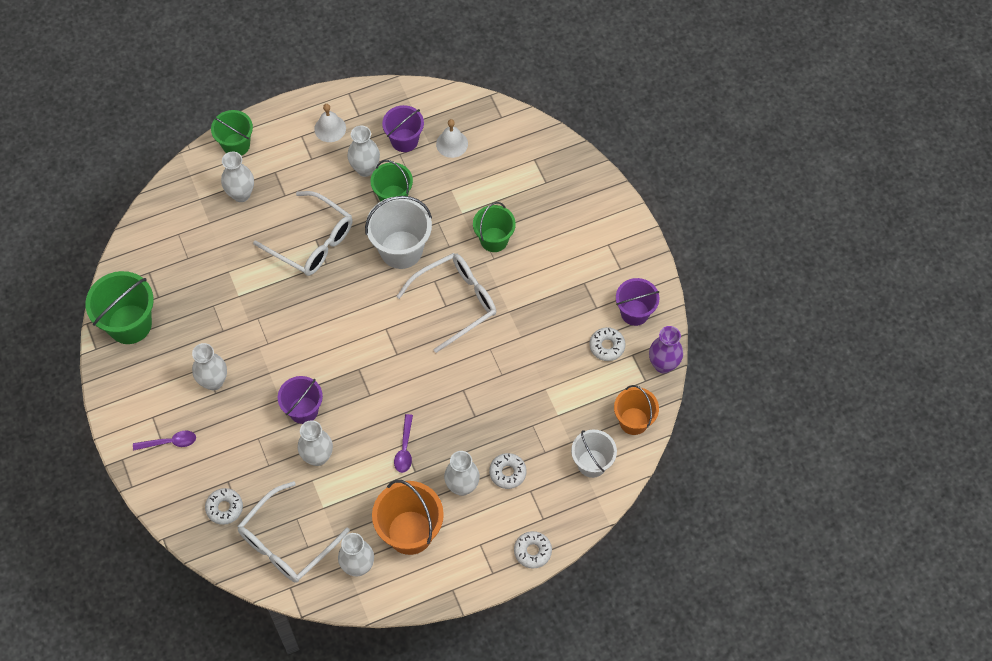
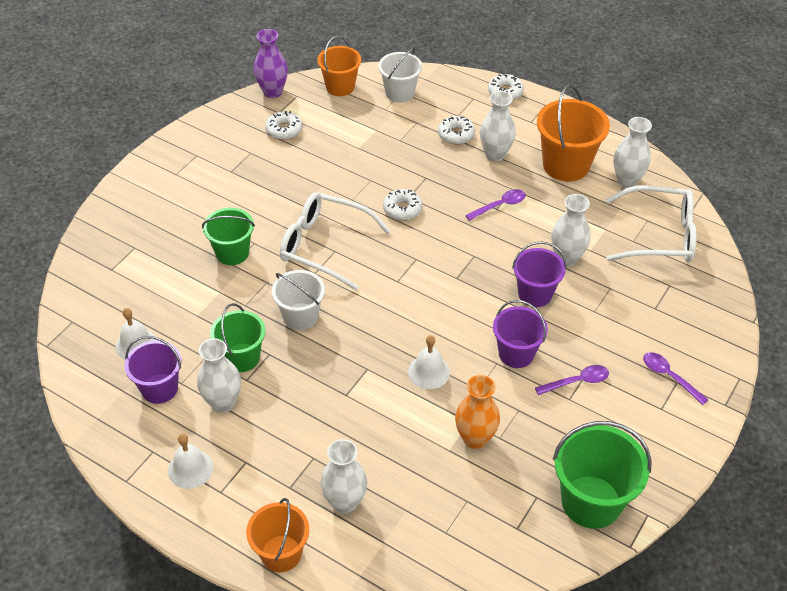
camera: 125 degrees left, 15 degrees down
(213, 381) = (577, 381): white vase -> purple spoon
(224, 291) = (475, 438): none -> orange vase
(224, 508) = (679, 295): white donut -> white donut (402, 209)
(236, 145) = (281, 553): green bucket -> orange bucket
(294, 298) = (429, 372): none -> white bell
(311, 241) = (351, 397): white glasses -> none
(401, 249) = (300, 316): white bucket -> white bucket, size x0.66
(635, 312) = (235, 128): purple bucket -> purple bucket (516, 353)

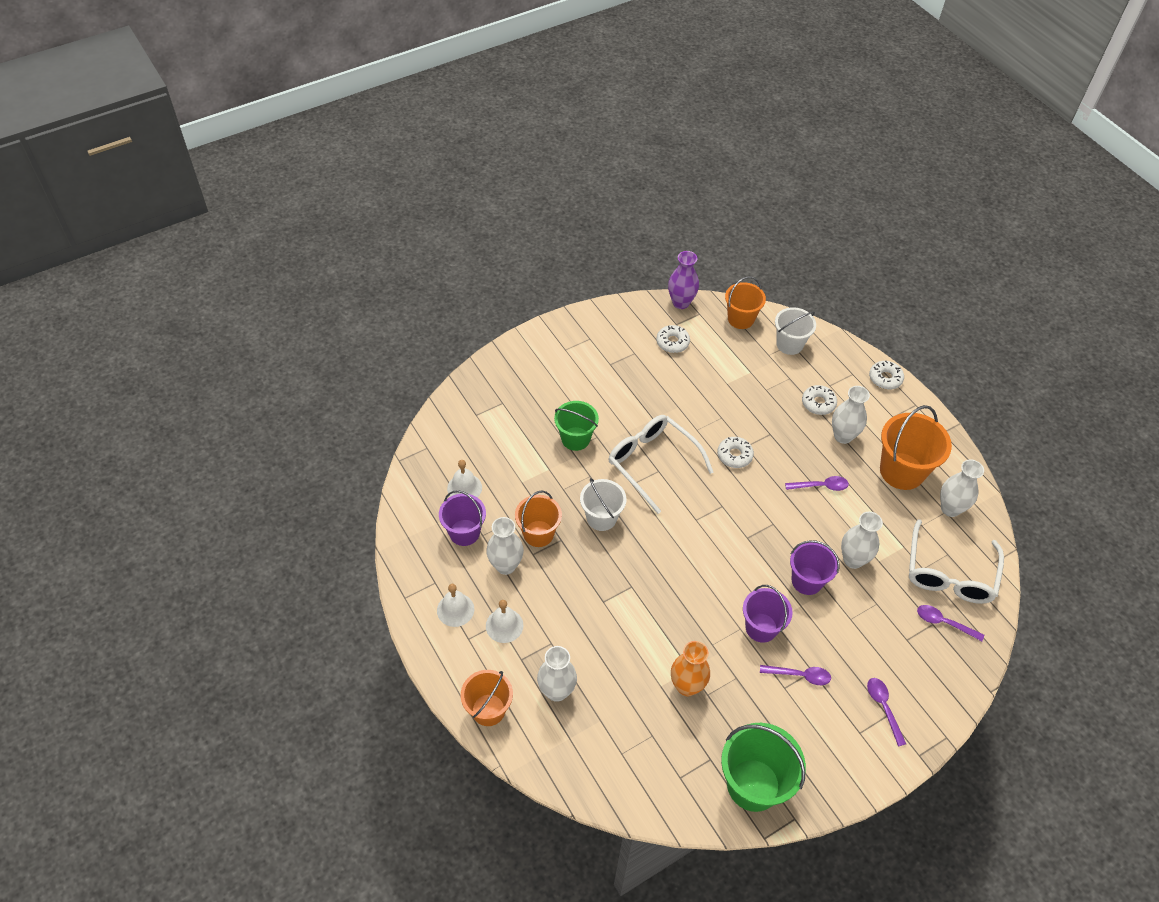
camera: 25 degrees right, 5 degrees up
(242, 357) = (538, 533): green bucket -> orange bucket
(429, 372) = (680, 611): white bell -> white bell (504, 625)
(658, 235) = (949, 573): white glasses -> white glasses turned 75 degrees clockwise
(678, 280) = (944, 623): none -> purple spoon

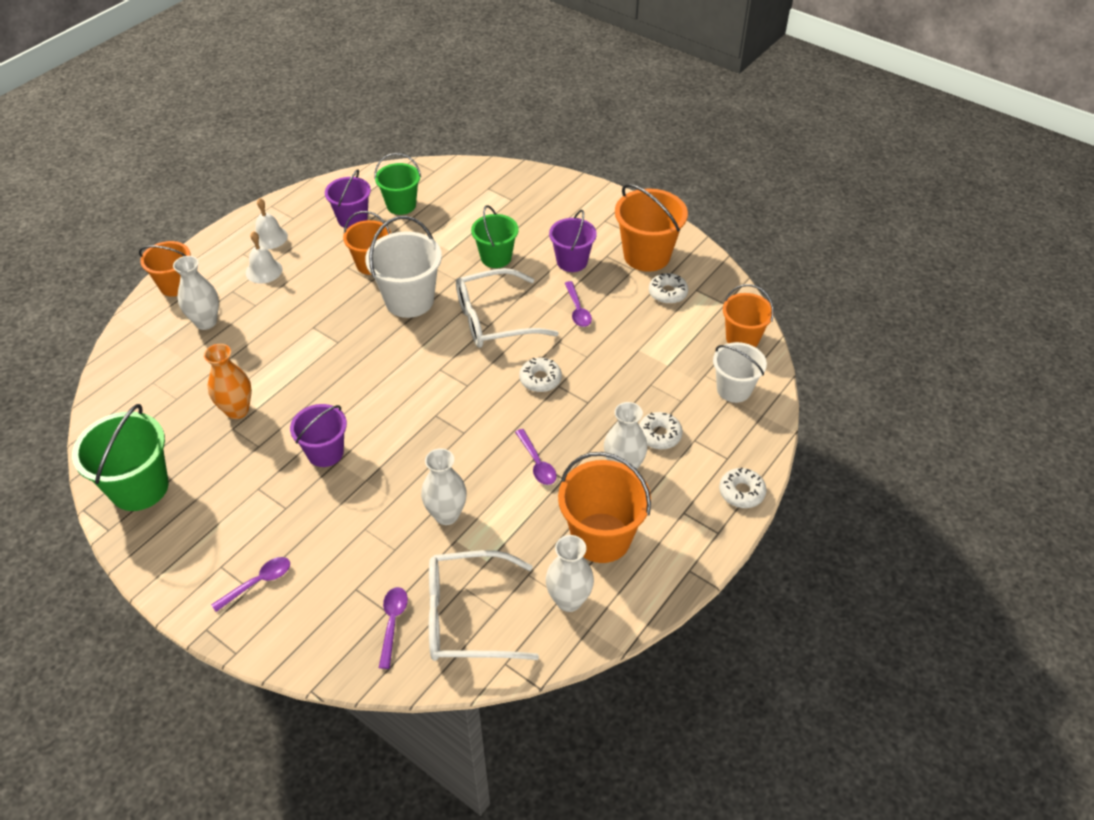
camera: 70 degrees right, 5 degrees down
(464, 488) = (401, 205): white bell -> green bucket
(505, 565) = (327, 254): white vase -> none
(601, 518) = (409, 300): white bucket -> white bucket, size x1.52
(622, 339) = (646, 255): none -> orange bucket
(653, 463) = (495, 319): white glasses -> white glasses turned 135 degrees counterclockwise
(681, 302) = (730, 285): purple vase -> none
(799, 675) = (277, 498): purple spoon -> purple spoon (577, 310)
(807, 581) = (400, 478): purple bucket -> purple bucket (572, 261)

